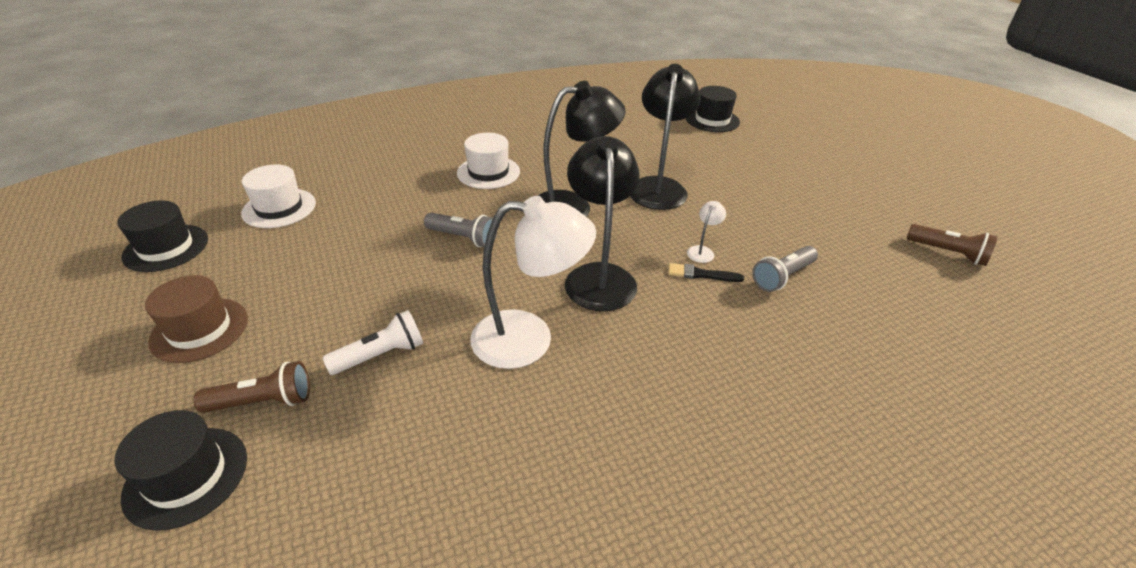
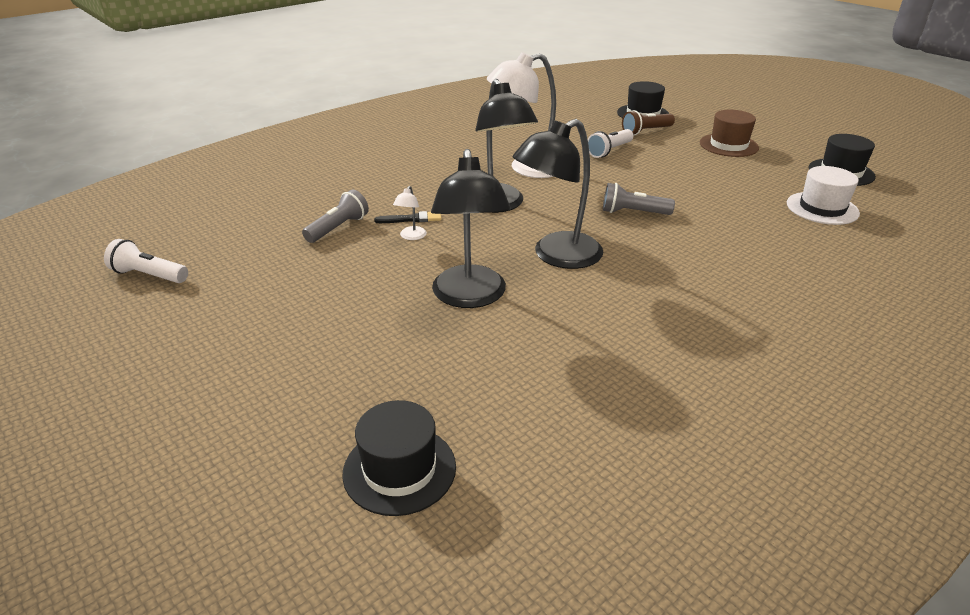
camera: 165 degrees right, 5 degrees down
(488, 172) = (683, 278): white hat -> none
(948, 253) = (149, 275): brown flashlight -> white flashlight

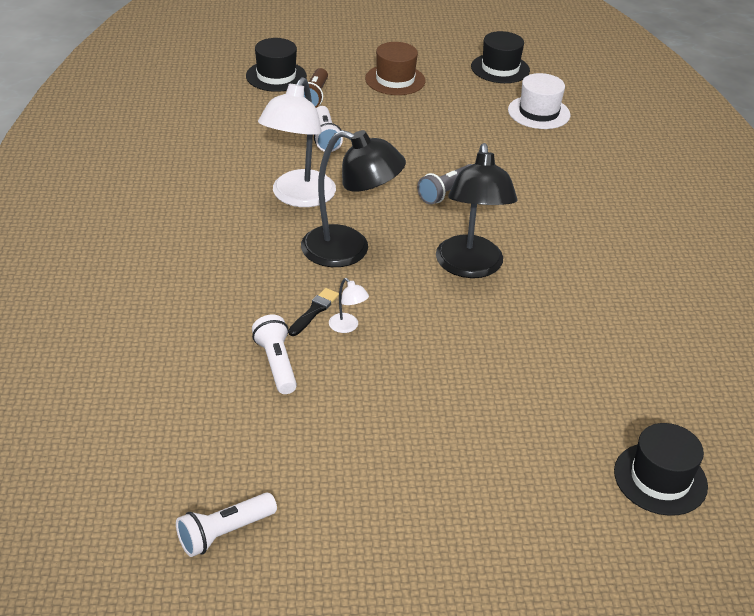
camera: 55 degrees left, 5 degrees up
(338, 228) = (276, 364): grey flashlight -> white flashlight
(470, 297) = (483, 343): black lamp -> none

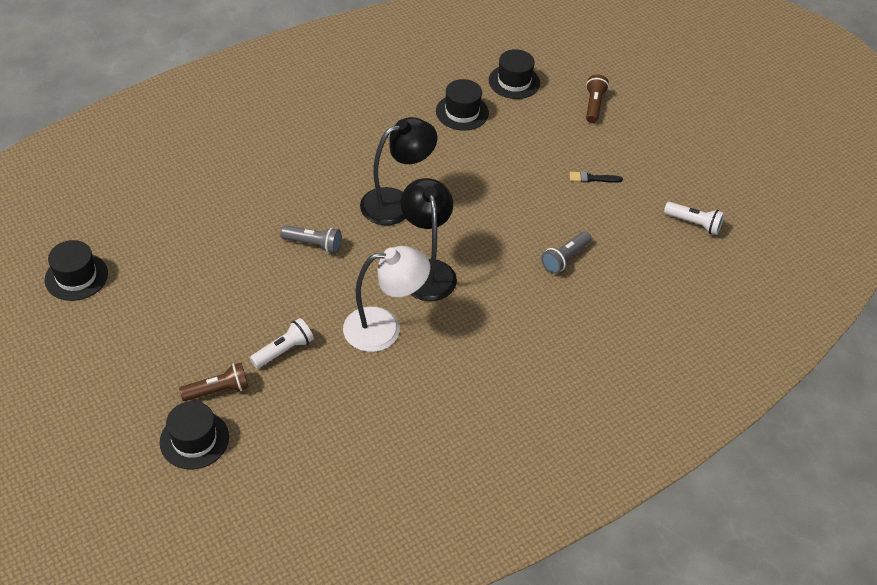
camera: 120 degrees left, 10 degrees up
(276, 364) = (565, 258): white flashlight -> grey flashlight
(314, 311) = (504, 262): black brush -> black brush (592, 178)
(347, 327) = (505, 239): white lamp -> none
(395, 80) = (145, 344): brown hat -> none
(539, 112) = (148, 227): white hat -> none
(556, 553) = (593, 105): none -> brown flashlight
(611, 389) = (462, 112): none -> black hat

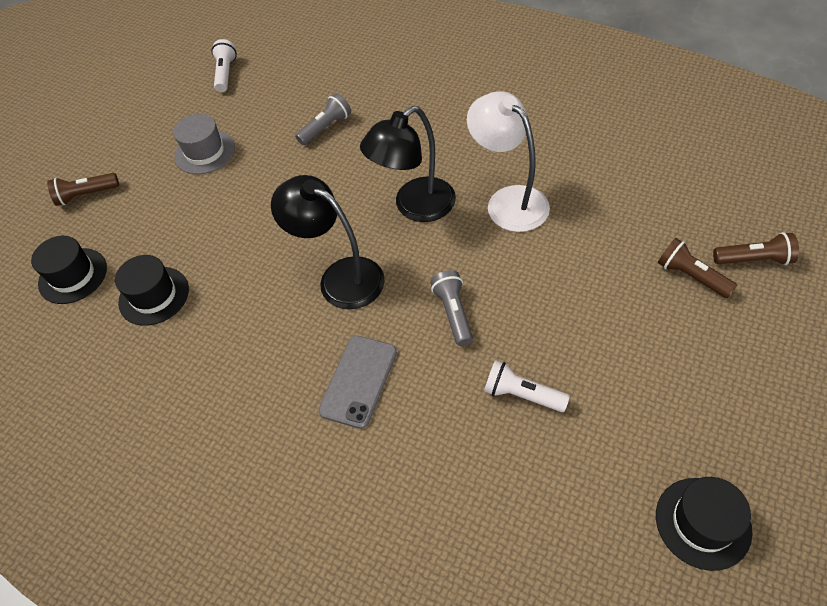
camera: 110 degrees left, 5 degrees up
(194, 439) = (754, 259): black hat -> brown flashlight
(284, 350) = (601, 256): white flashlight -> white flashlight (522, 395)
(307, 178) = (358, 381): none -> grey phone
(565, 258) = (326, 128): grey flashlight -> grey flashlight turned 60 degrees counterclockwise
(592, 178) = (205, 152): black brush -> grey hat

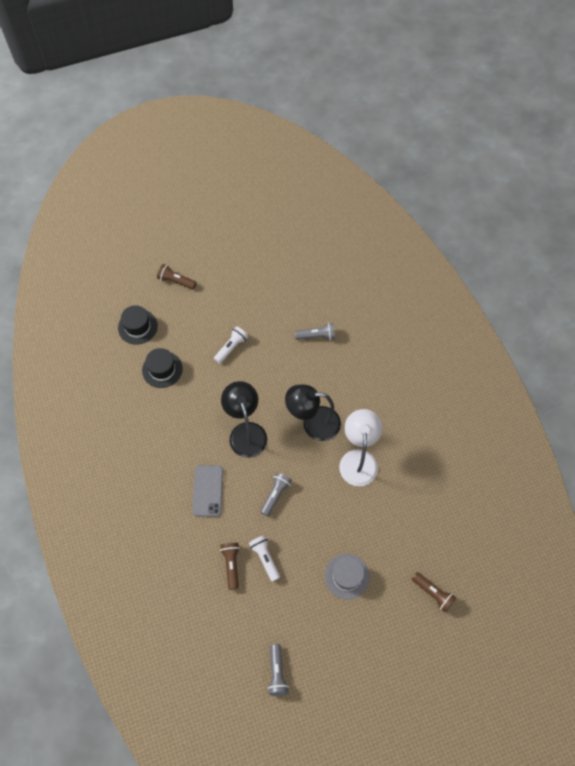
camera: 35 degrees right, 10 degrees up
(205, 152) = (248, 301): grey hat -> grey hat (347, 576)
(225, 73) = (300, 253): white flashlight -> white flashlight (231, 347)
(358, 381) = (208, 490): grey phone -> grey phone turned 60 degrees counterclockwise
(691, 276) = (395, 574): brown flashlight -> brown flashlight (231, 565)
(703, 523) = (277, 672): black hat -> grey flashlight

